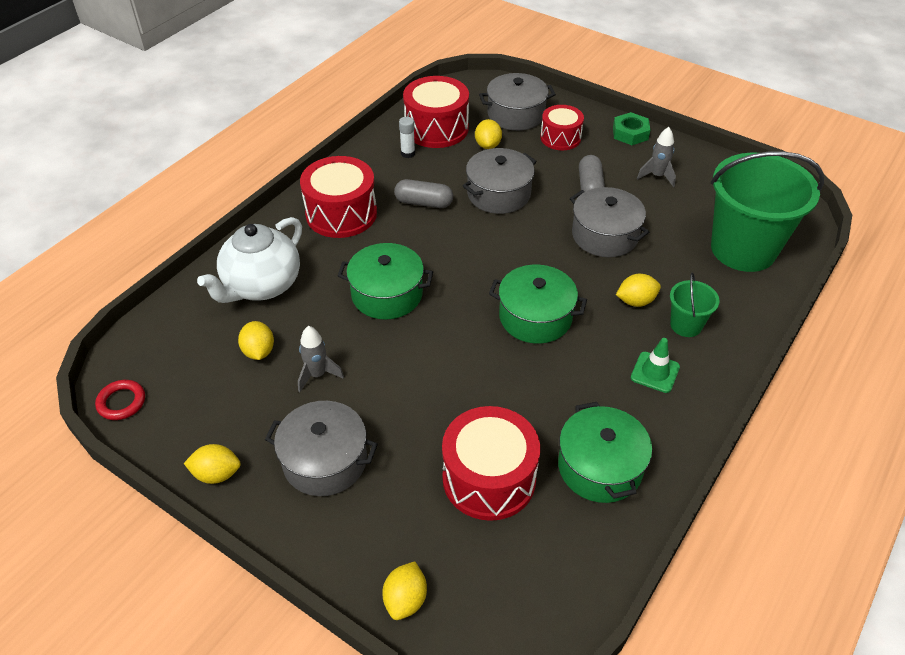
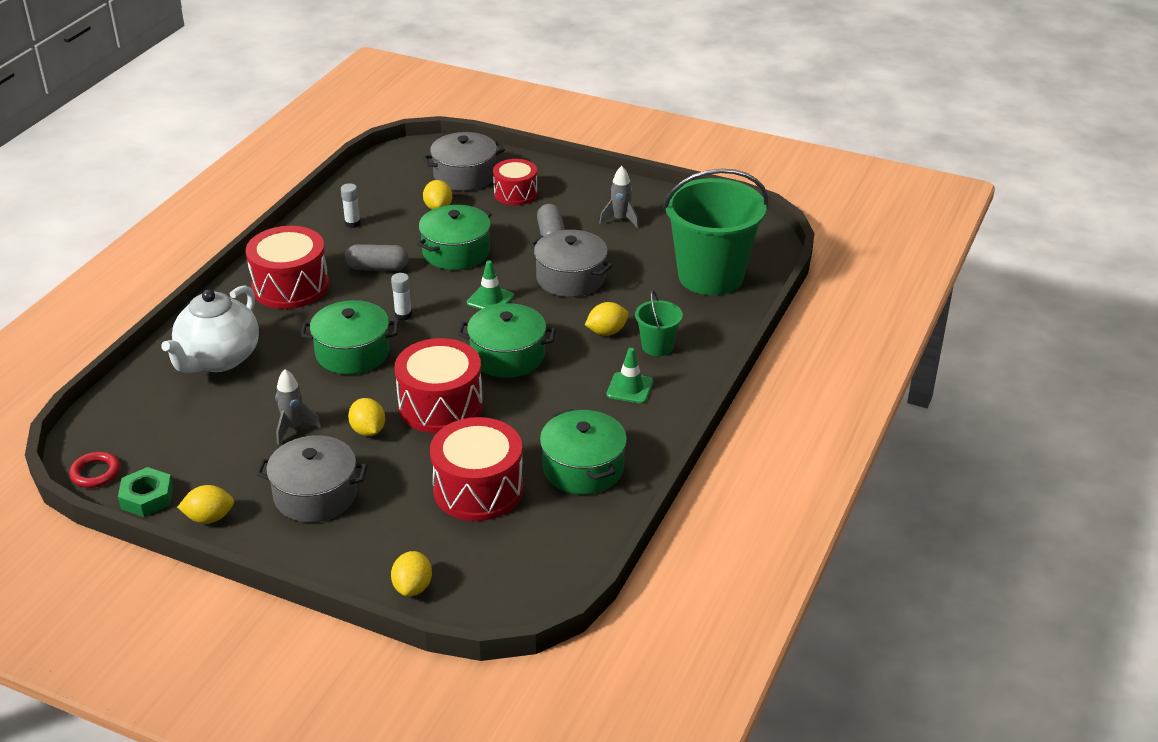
camera: 10 degrees left, 10 degrees down
(259, 351) = (228, 415): yellow lemon -> yellow lemon (368, 430)
(436, 128) = (380, 197): red drum -> red drum (440, 405)
(440, 258) = (403, 315): none -> white glue stick
(498, 194) = (456, 252): grey pot -> green pot
(525, 250) = (490, 299): none -> green traffic cone
(630, 133) = (589, 182): green nut -> green nut (147, 497)

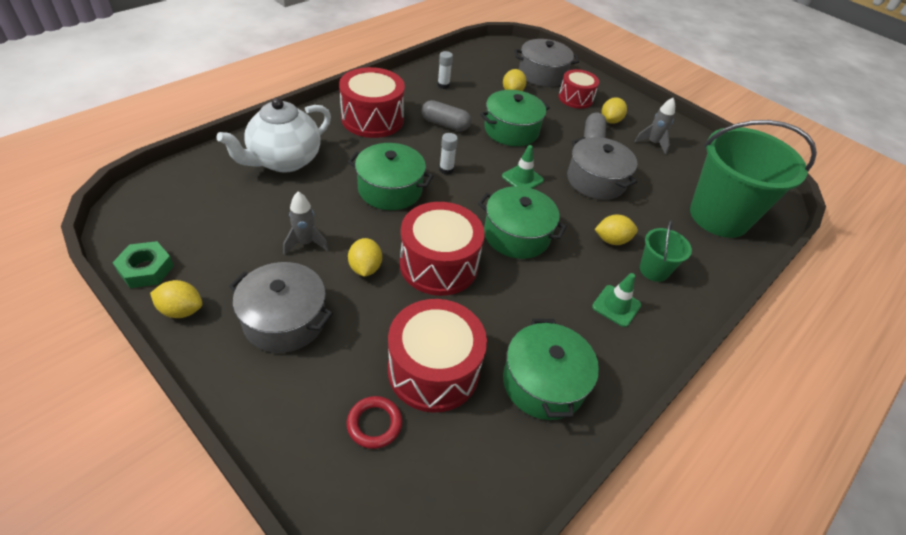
camera: 15 degrees right, 10 degrees up
(95, 473) = (124, 230): red ring -> red ring (374, 424)
(413, 587) = (315, 472): yellow lemon -> yellow lemon (610, 120)

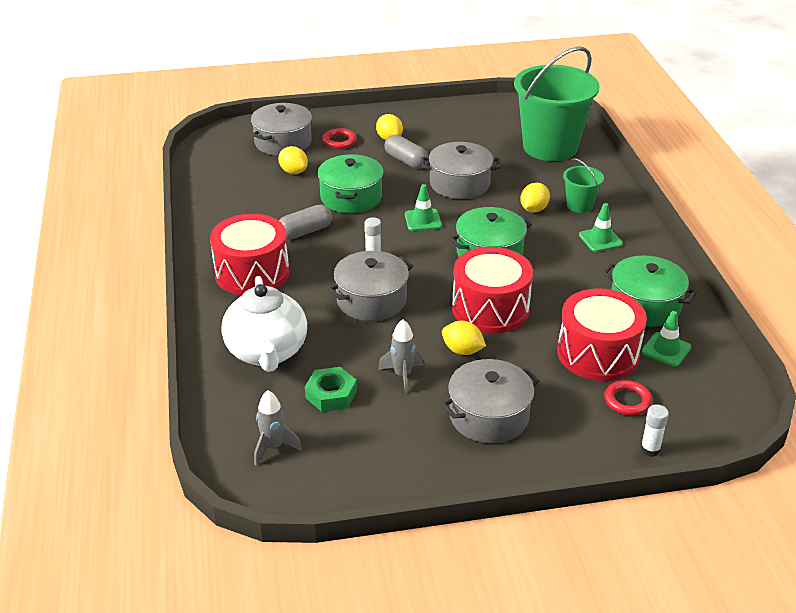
camera: 50 degrees left, 10 degrees down
(146, 269) = (356, 488): green nut -> green nut (331, 394)
(181, 310) = (430, 476): yellow lemon -> none
(390, 189) = (371, 300): green pot -> grey pot
(443, 85) = (239, 207): white glue stick -> white glue stick (650, 449)
(484, 429) = (666, 350): none -> green traffic cone
(575, 98) = (339, 141): red drum -> red ring
(653, 143) = (439, 133): grey rocket -> grey rocket (273, 448)

